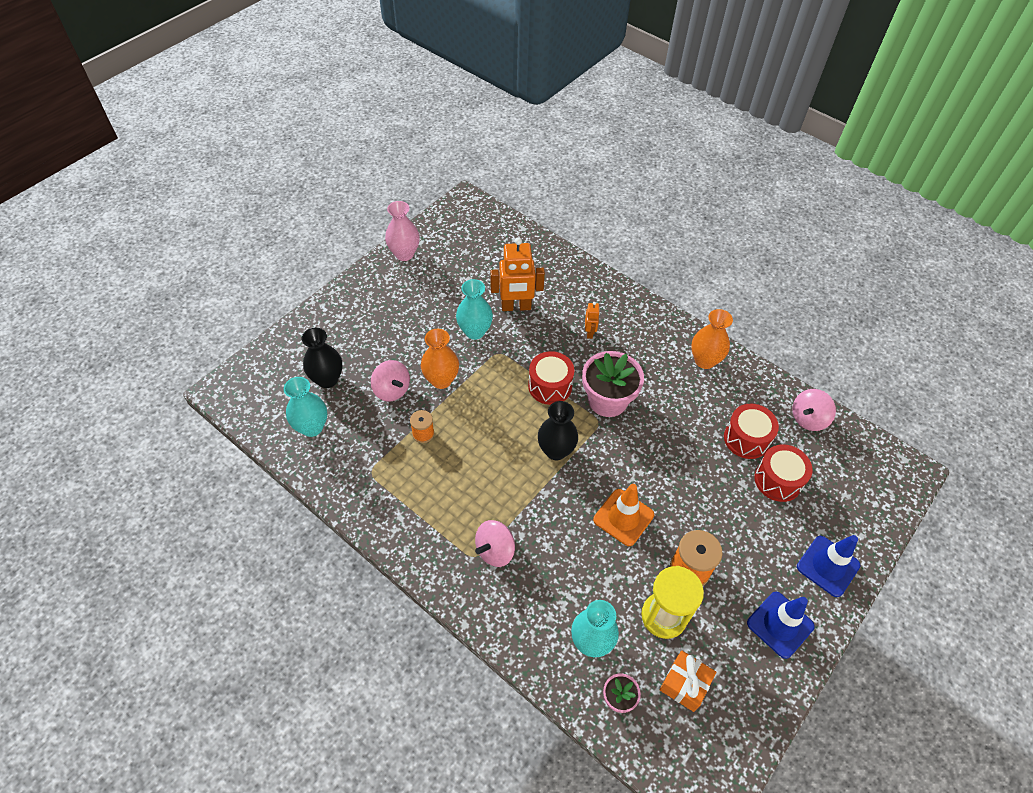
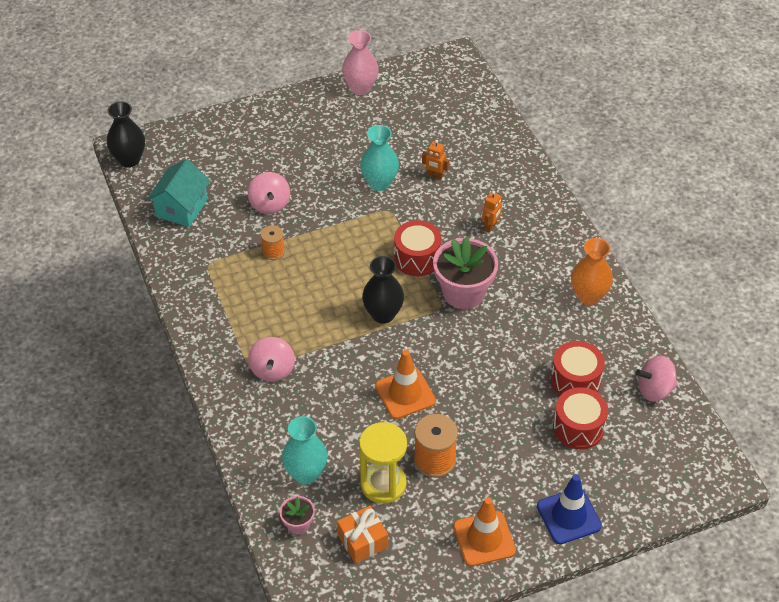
camera: 30 degrees right, 5 degrees down
(312, 427) = (181, 208): turquoise vase -> turquoise house
(327, 379) = (219, 173): black vase -> black vase (129, 159)
(441, 380) = (319, 213): orange vase -> none
(495, 550) = (272, 370): pink spinning top -> pink spinning top turned 75 degrees counterclockwise
(516, 307) = (435, 176): orange robot -> orange robot, size x0.49
(780, 624) = (484, 539): blue traffic cone -> orange traffic cone

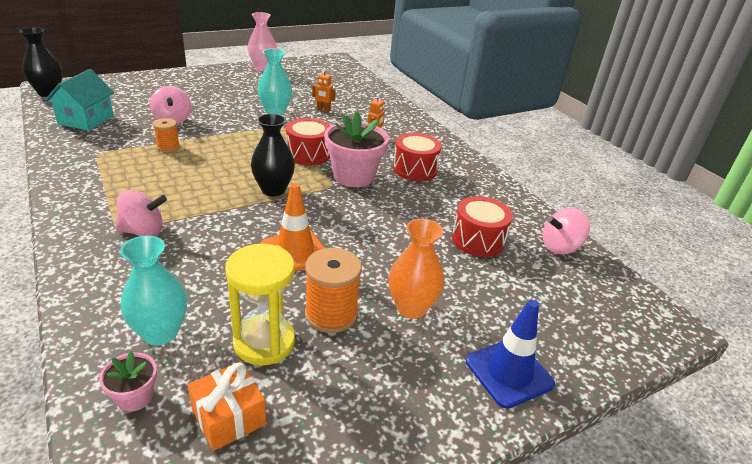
camera: 10 degrees left, 15 degrees down
(272, 370) = (143, 231): pink spinning top -> pink spinning top turned 90 degrees counterclockwise
(484, 539) = (404, 406): orange traffic cone -> none
(578, 427) = (493, 280): red drum -> red drum (414, 169)
(588, 296) = (472, 180): orange vase -> orange vase (411, 308)

